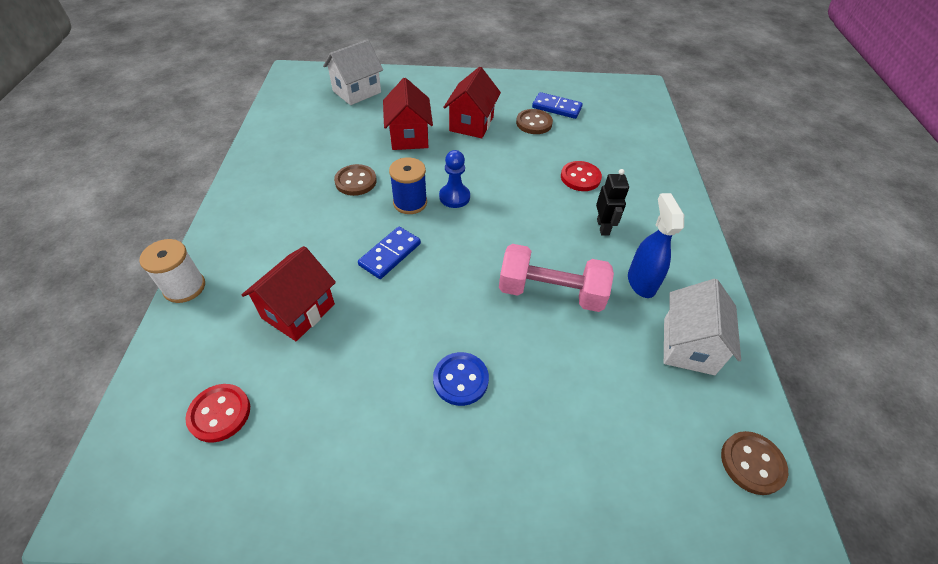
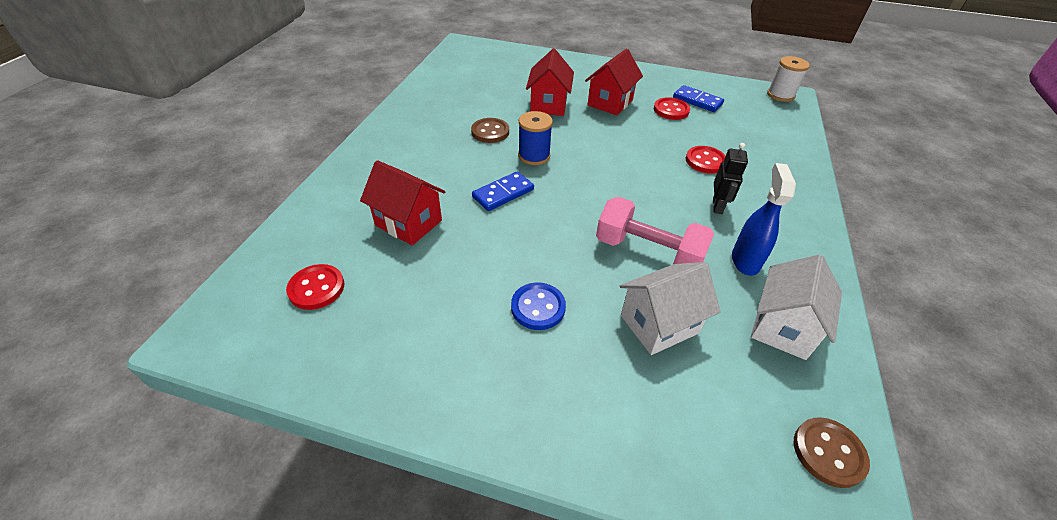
camera: 15 degrees right, 5 degrees down
(184, 287) = (320, 187): white spool -> white spool (780, 95)
(298, 311) = (408, 223): red house -> red house turned 75 degrees clockwise
(357, 92) = (512, 64): white house -> white house (659, 324)
(454, 197) = (576, 158): blue pawn -> none
(534, 123) = (671, 110): brown button -> red button

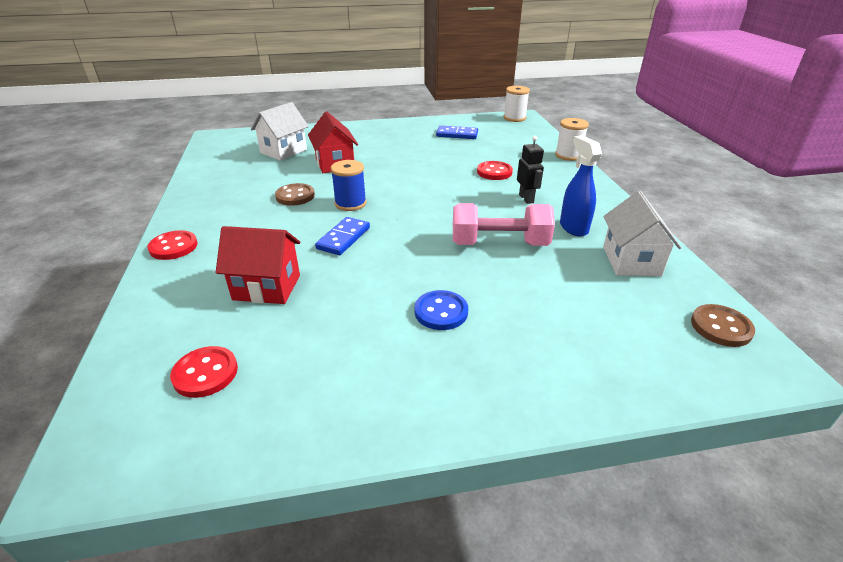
camera: 25 degrees left, 10 degrees down
(610, 102) = (388, 151): red house -> none
(659, 324) = (546, 289): white house -> white house (283, 151)
(671, 110) = (441, 145): red button -> red button (173, 247)
(810, 164) = (568, 155): none -> white spool

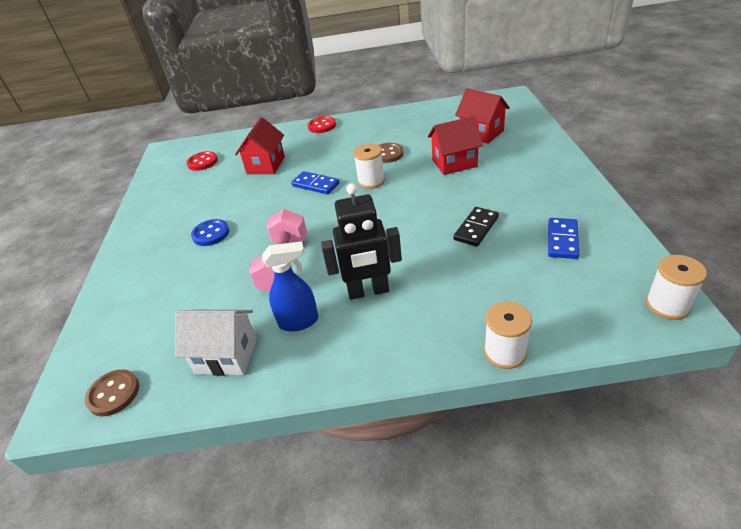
camera: 100 degrees right, 5 degrees up
(283, 151) = (481, 133): white house -> red house
(350, 203) = (371, 181): blue spool -> white spool
(441, 158) = (476, 228): none -> black domino
(494, 172) = (439, 270): red button -> none
(526, 198) = (368, 291): black robot -> black robot, size x1.71

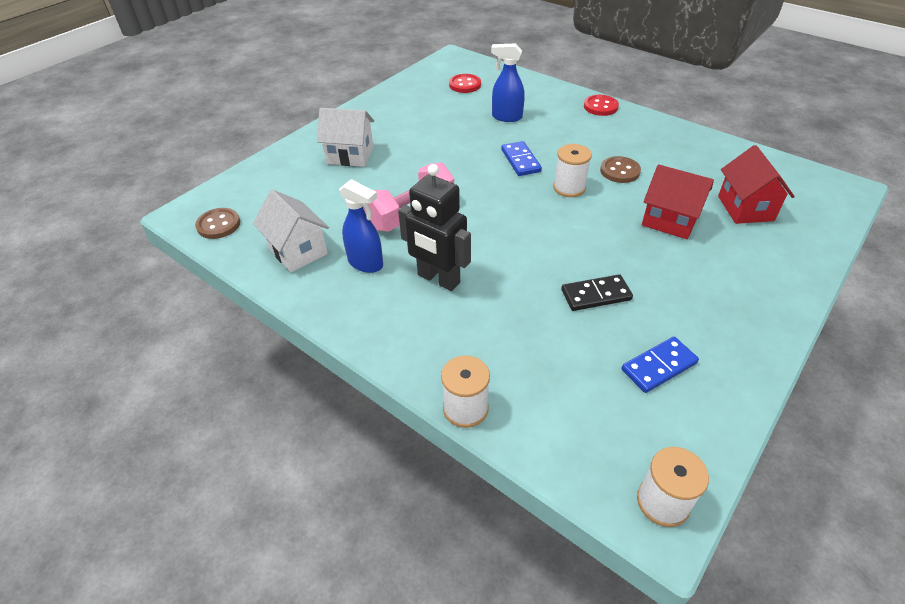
camera: 40 degrees right, 5 degrees up
(172, 260) = (350, 155): none -> white house
(211, 234) = (397, 152): blue button -> none
(266, 165) = (506, 117): red house -> blue spray bottle

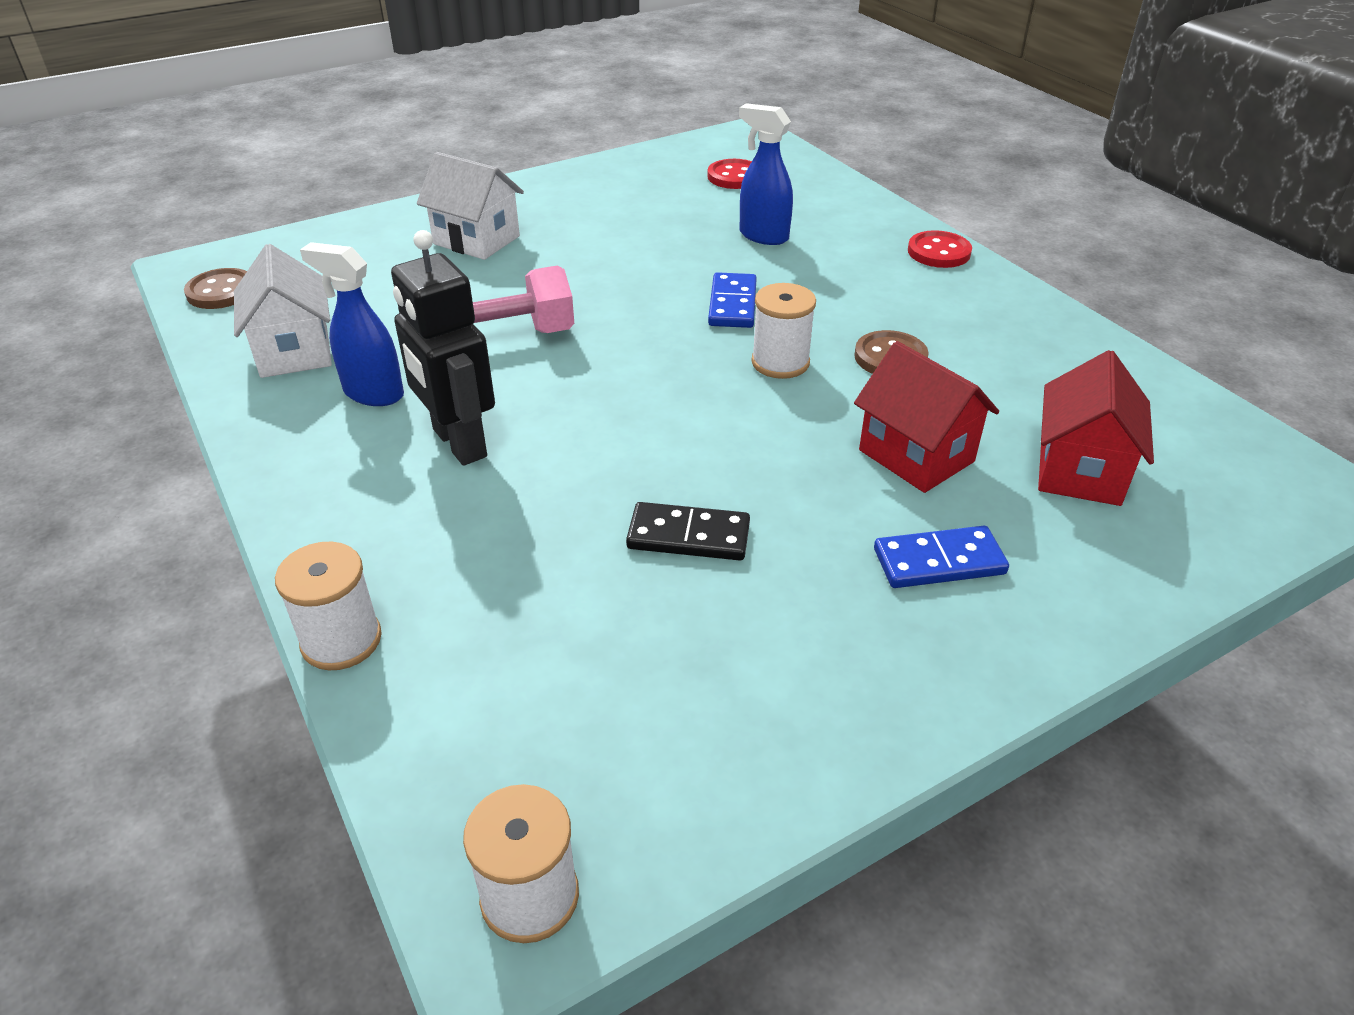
camera: 20 degrees right, 5 degrees down
(366, 263) = (373, 393): blue spray bottle -> blue spray bottle turned 150 degrees clockwise
(658, 366) = (703, 679): blue domino -> blue domino (939, 561)

